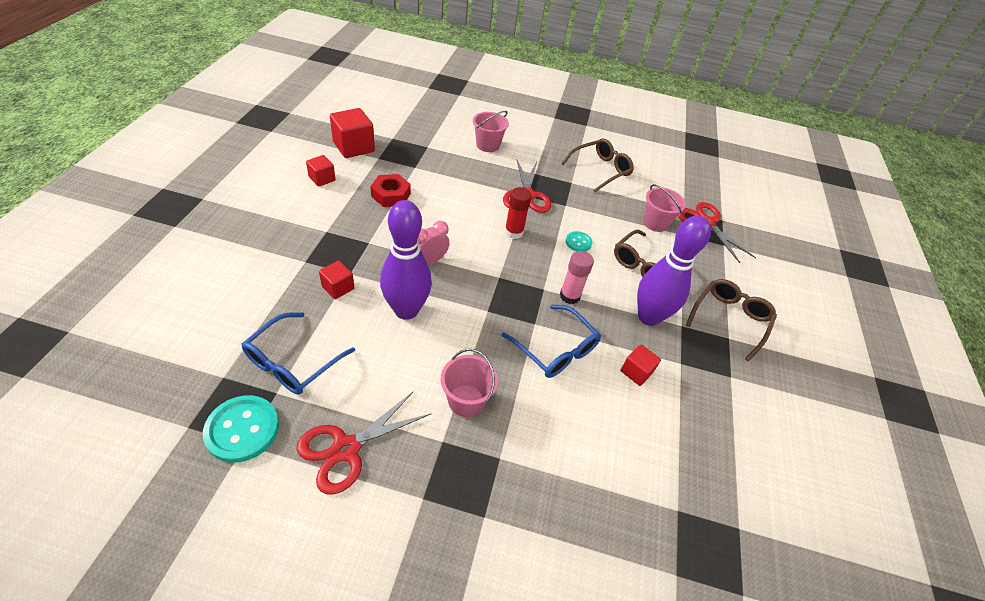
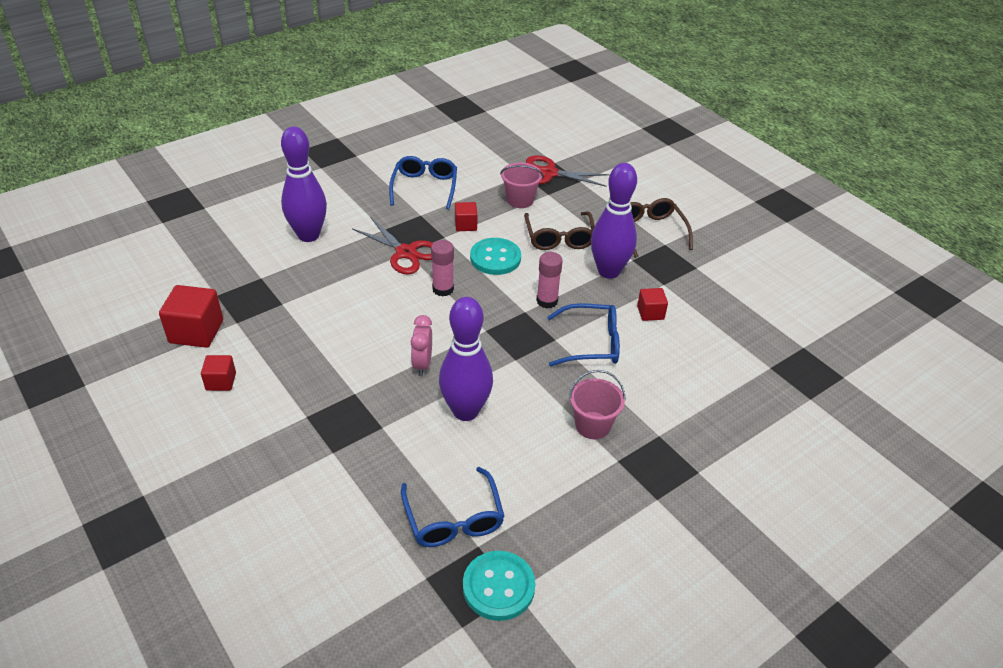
camera: 45 degrees left, 5 degrees down
(338, 287) = (392, 444): red cube -> red cube (466, 225)
(346, 448) = (576, 524): red scissors -> none
(391, 195) = (304, 343): red nut -> none
(487, 145) = (308, 235): pink bucket -> purple bowling pin
(513, 232) = (443, 289): red glue stick -> pink glue stick
(578, 242) = (495, 258): turquoise button -> turquoise button, size x1.79
(600, 170) = (424, 187): brown glasses -> blue glasses

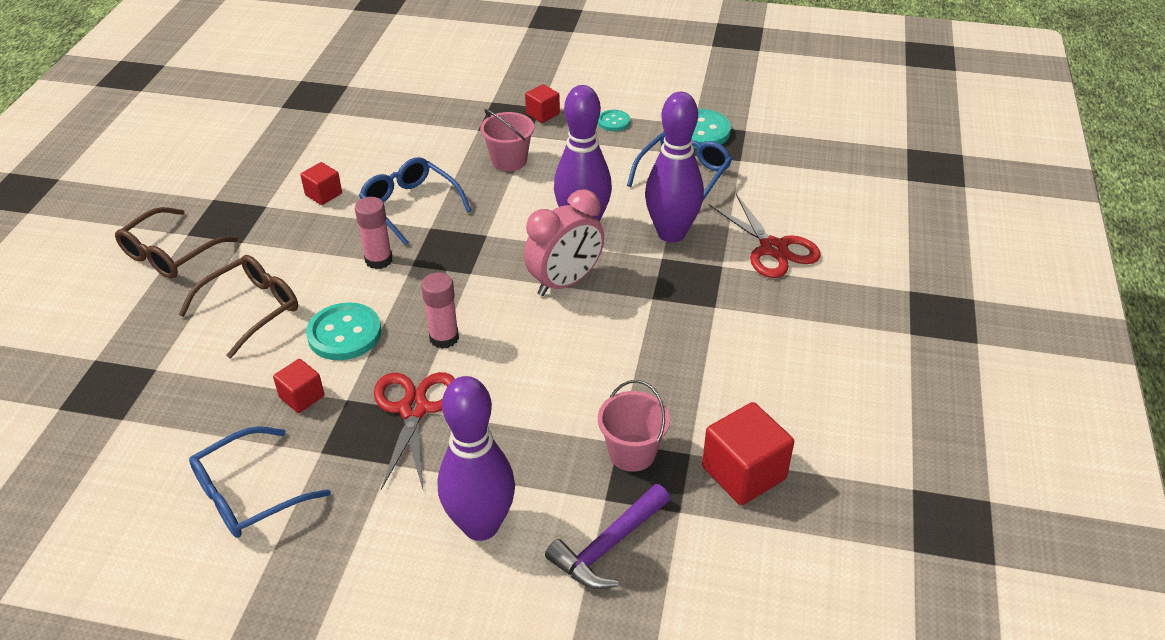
camera: 130 degrees left, 0 degrees up
(221, 381) = (764, 392): red cube -> red cube (542, 114)
(239, 262) = (608, 546): none -> purple hammer
(422, 364) = (565, 282): pink clock -> pink clock, size x1.58
(520, 200) = (195, 385): pink bucket -> pink bucket (632, 453)
(549, 173) = (97, 396): red scissors -> red scissors (773, 248)
(581, 533) = (613, 122): none -> turquoise button
(608, 271) = (281, 247): purple bowling pin -> purple bowling pin (671, 233)

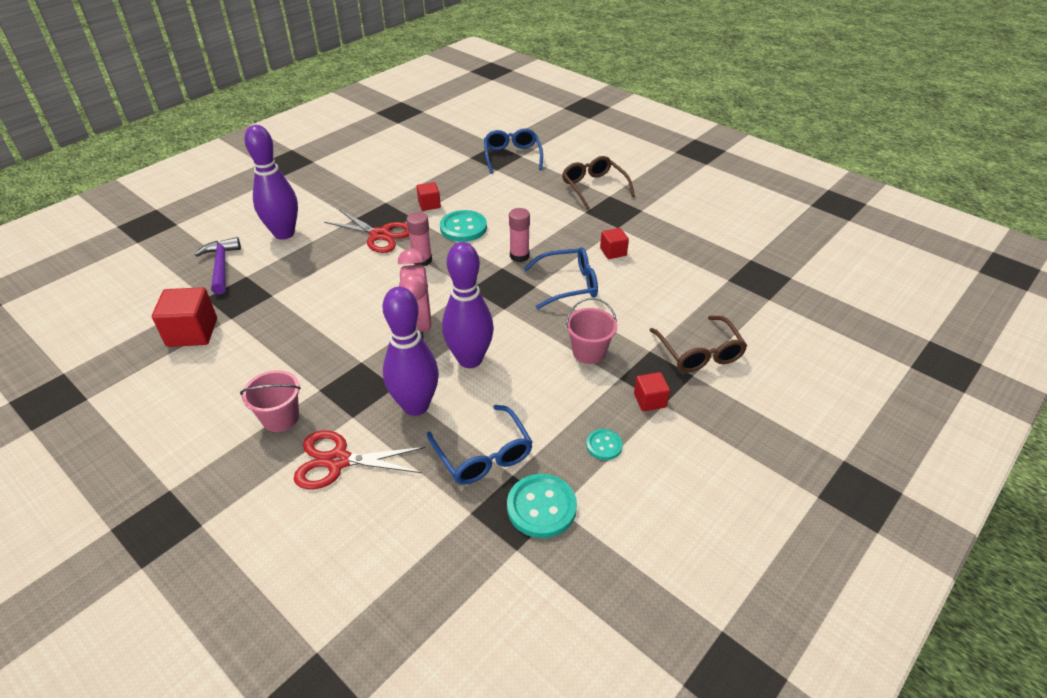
camera: 120 degrees right, 0 degrees up
(248, 494) = (383, 179): blue glasses -> blue glasses (512, 156)
(251, 309) = (516, 203): brown glasses -> brown glasses (699, 353)
(632, 453) = (259, 297): pink bucket -> pink bucket (280, 418)

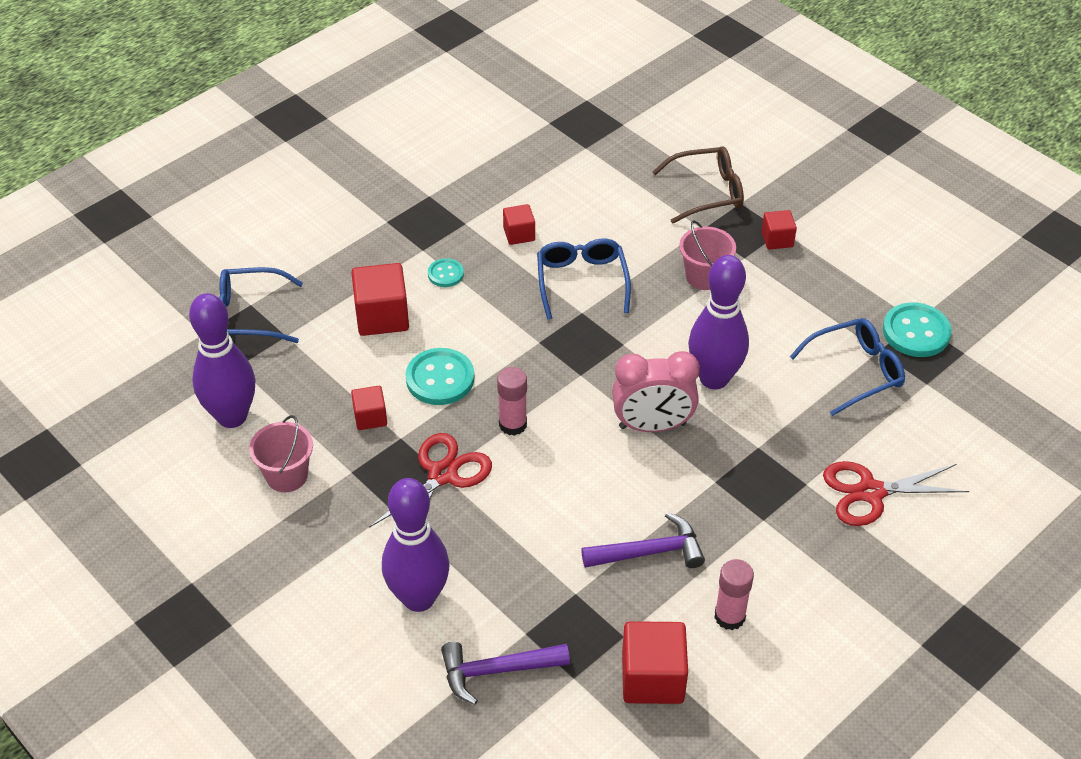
camera: 85 degrees left, 5 degrees up
(280, 418) = (810, 552): pink bucket -> pink bucket (287, 475)
(299, 328) = (650, 552): none -> purple hammer
(338, 461) = (871, 492): red scissors -> red scissors turned 75 degrees clockwise
(415, 406) = (788, 427): purple bowling pin -> purple bowling pin (232, 416)
(518, 201) = (382, 316): none -> red cube
(519, 256) = (516, 323): pink glue stick -> pink glue stick (729, 616)
(594, 187) = (362, 234): brown glasses -> none
(604, 445) = (838, 280): turquoise button -> turquoise button (445, 274)

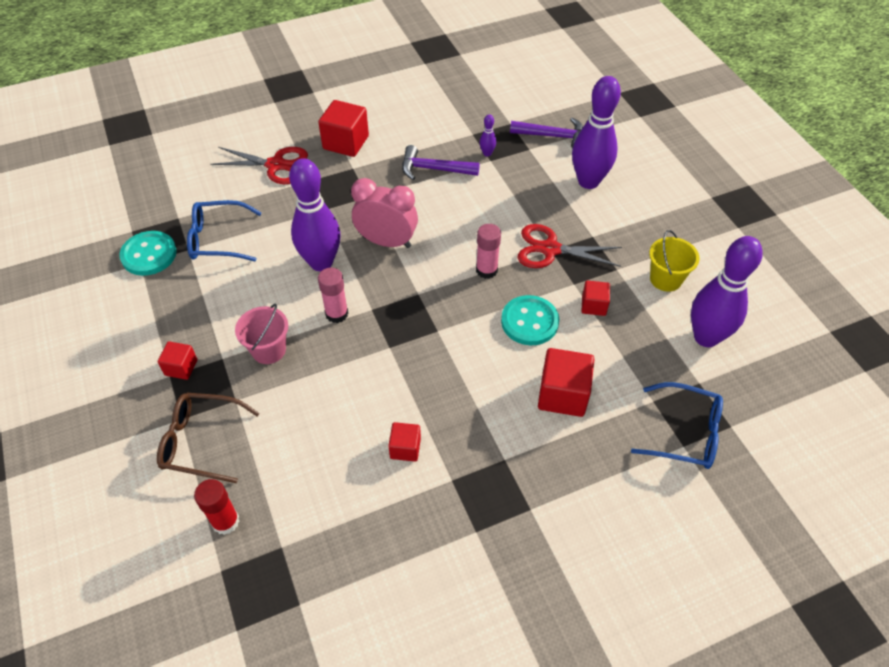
camera: 160 degrees left, 5 degrees up
(287, 475) = (665, 279): pink bucket -> yellow bucket
(443, 475) = (550, 249): red scissors -> red scissors turned 45 degrees clockwise
(445, 274) = (491, 423): turquoise button -> none
(581, 281) = (374, 377): blue glasses -> none
(585, 604) = (487, 153): none -> purple bowling pin
(642, 150) = (225, 521): none -> red glue stick
(652, 678) = (467, 113): red cube -> red cube (346, 142)
(729, 616) = (407, 128): pink glue stick -> pink glue stick (337, 314)

